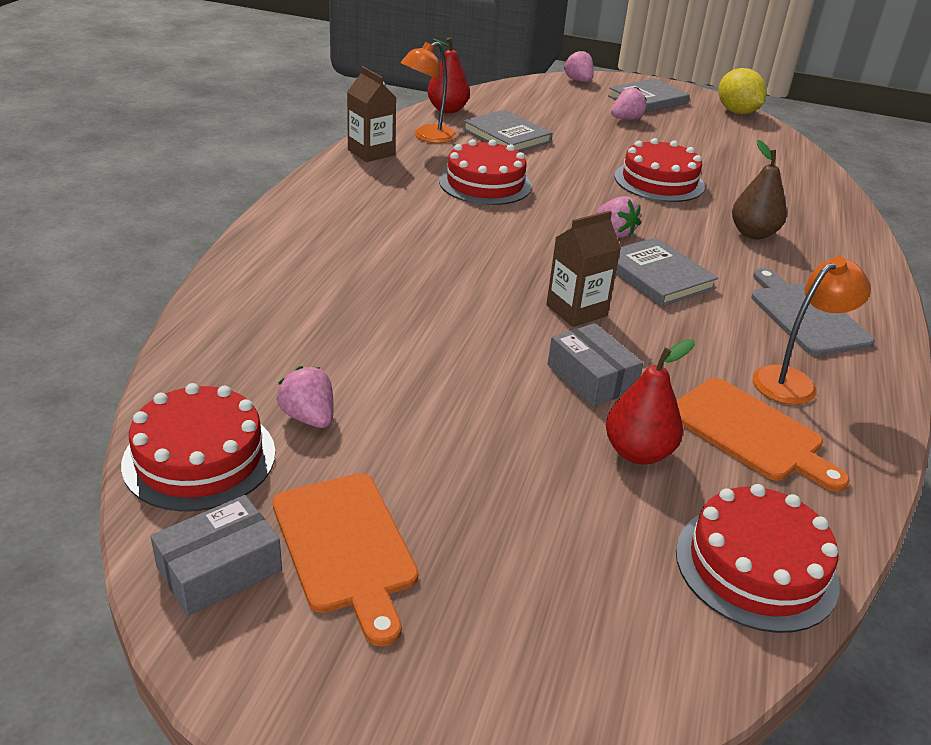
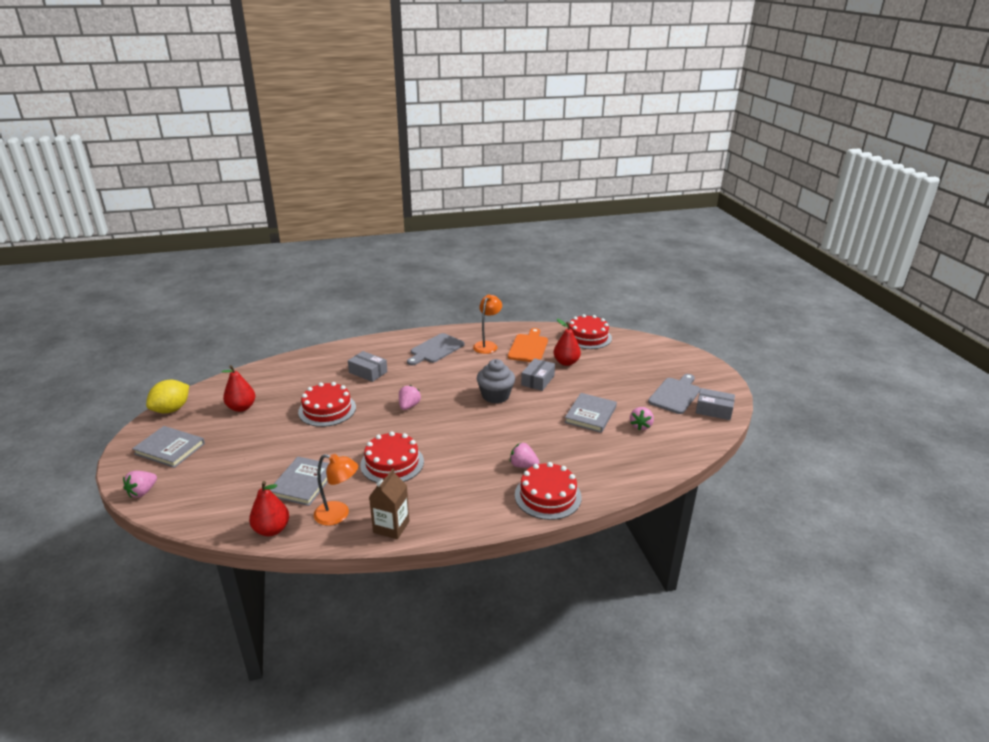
camera: 120 degrees left, 5 degrees down
(199, 458) = (689, 437): red cake -> red cake (548, 496)
(346, 547) = (675, 394): orange cutting board -> grey cutting board
(576, 310) = (495, 396): brown carton -> grey cupcake
(626, 119) = (224, 446): pink strawberry -> pink strawberry (523, 465)
(657, 276) = (441, 385): grey book -> grey book (590, 415)
(710, 141) = (241, 407): none -> red pear
(753, 234) = (368, 372): brown pear -> grey box
(793, 381) = (487, 345): orange lamp -> orange lamp turned 90 degrees clockwise

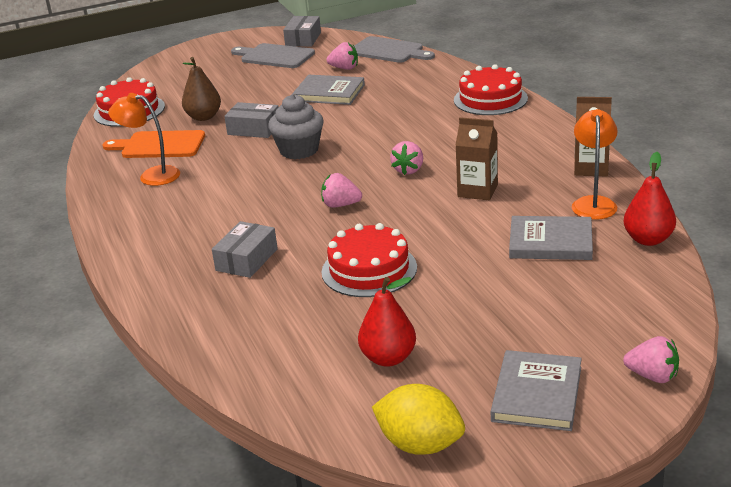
camera: 95 degrees left, 0 degrees up
(392, 463) = (477, 191): red cake -> brown carton
(435, 349) = (166, 215): grey cutting board -> grey cutting board (389, 51)
(523, 465) = (444, 116): pink strawberry -> pink strawberry (408, 170)
(566, 362) = (203, 117): red pear -> brown pear

